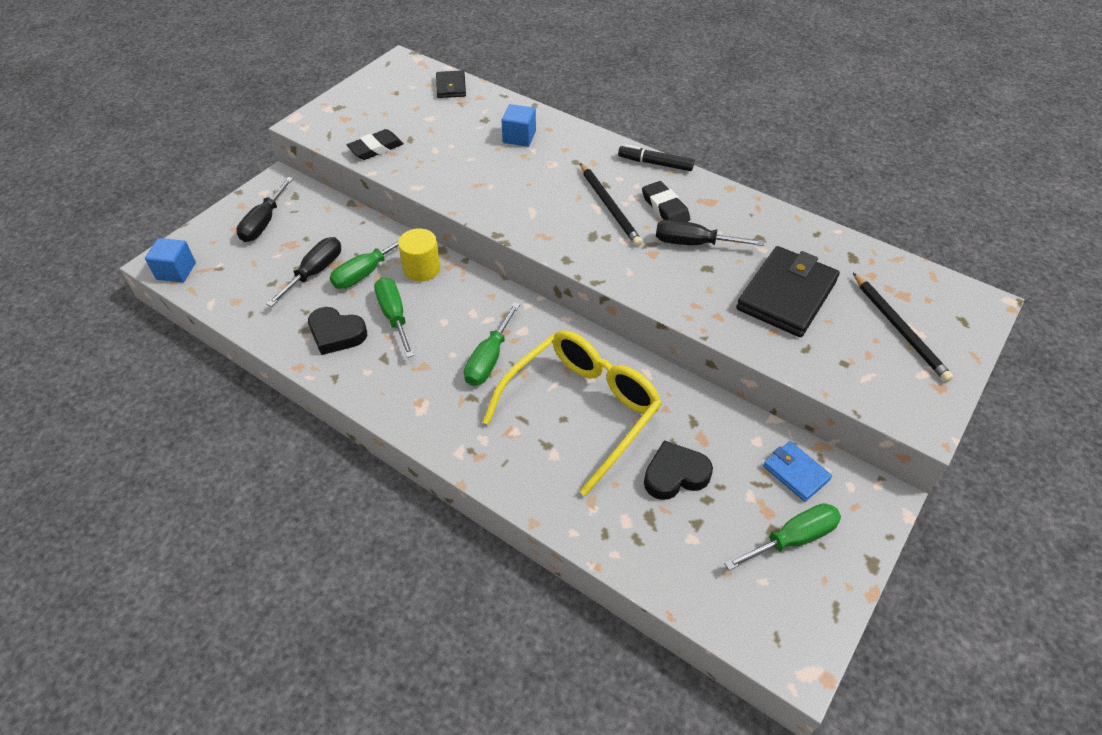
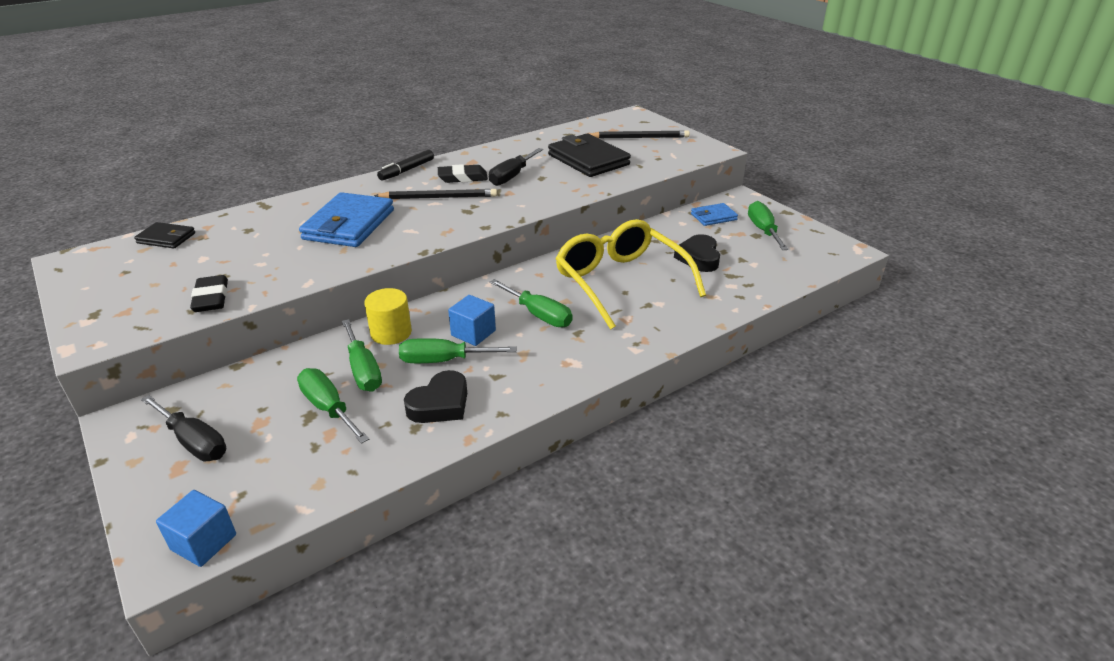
camera: 70 degrees left, 15 degrees down
(315, 272) = (328, 408): black screwdriver -> green screwdriver
(519, 137) = (299, 218): blue cube -> blue cube (473, 333)
(522, 170) = (349, 225): none -> blue wallet

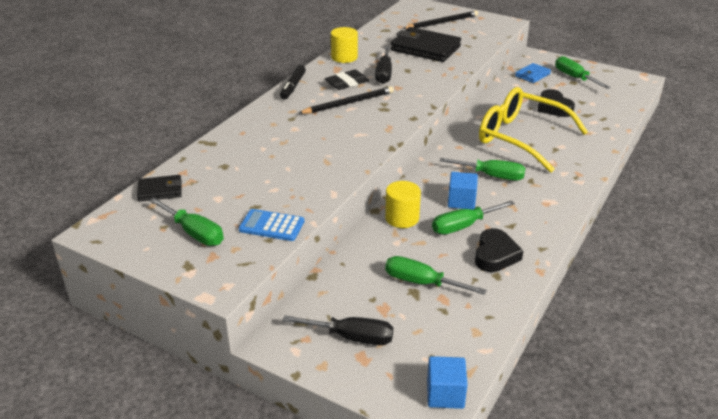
camera: 25 degrees left, 0 degrees up
(211, 298) = (271, 226): black eraser -> blue calculator
(349, 225) = (305, 141): blue wallet -> none
(363, 370) = (414, 250): green screwdriver -> green screwdriver (194, 233)
(492, 152) = (344, 57): none -> yellow cylinder

